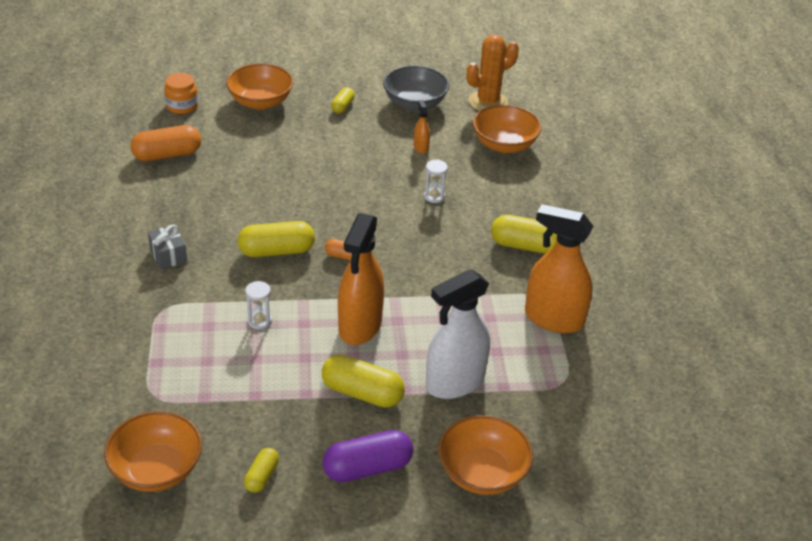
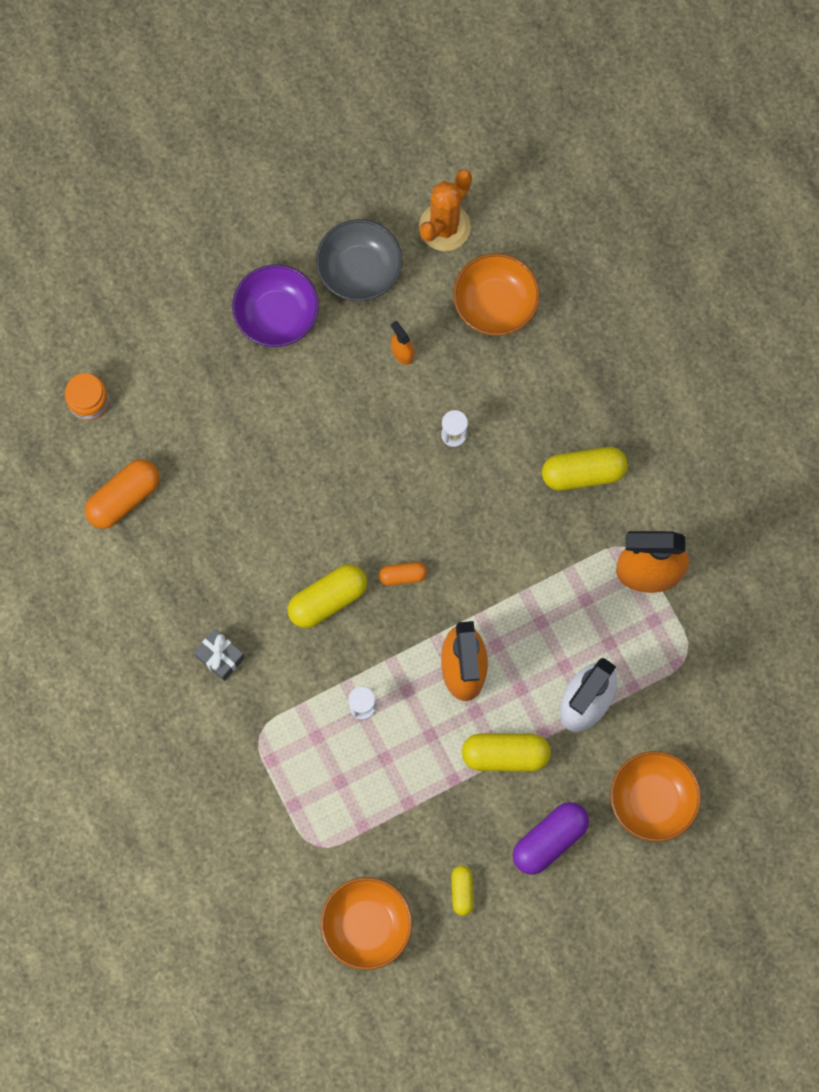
camera: 20 degrees left, 35 degrees up
(260, 102) = (176, 351): orange bowl -> none
(342, 106) = (277, 315): yellow capsule -> purple bowl

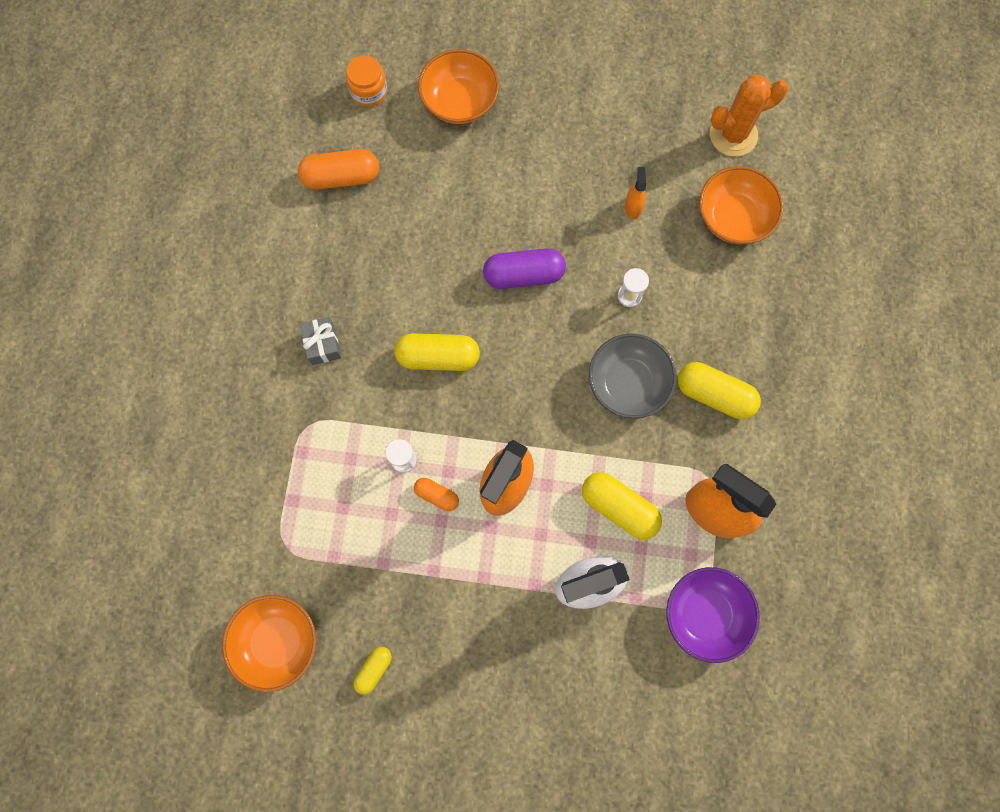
camera: 35 degrees right, 0 degrees up
(277, 315) = (555, 118): purple bowl -> purple bowl (705, 614)
(359, 270) = (643, 125): grey bowl -> grey bowl (628, 383)
(402, 576) = (510, 378): orange capsule -> orange capsule (437, 495)
(505, 754) = (490, 580): yellow capsule -> yellow capsule (619, 507)
(549, 840) = (476, 678): purple capsule -> purple capsule (524, 275)
(652, 800) = (586, 707): orange bowl -> orange bowl (459, 101)

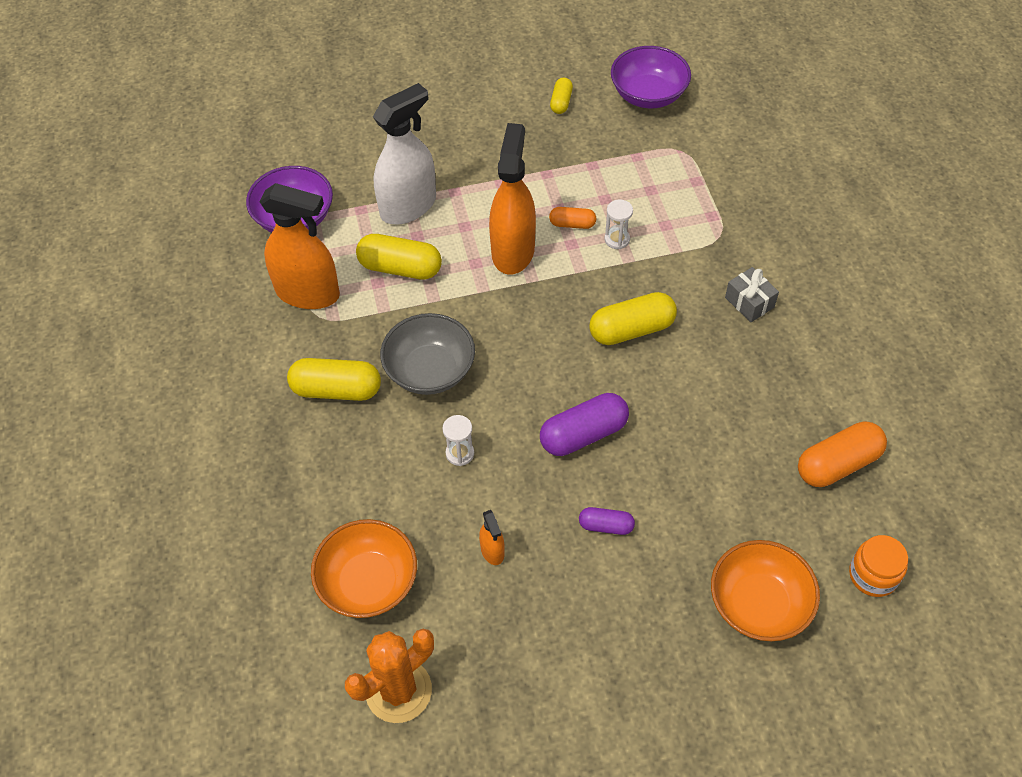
camera: 160 degrees right, 20 degrees down
(277, 641) = (648, 95): orange bowl -> purple bowl
(540, 195) = (606, 526): none -> purple capsule

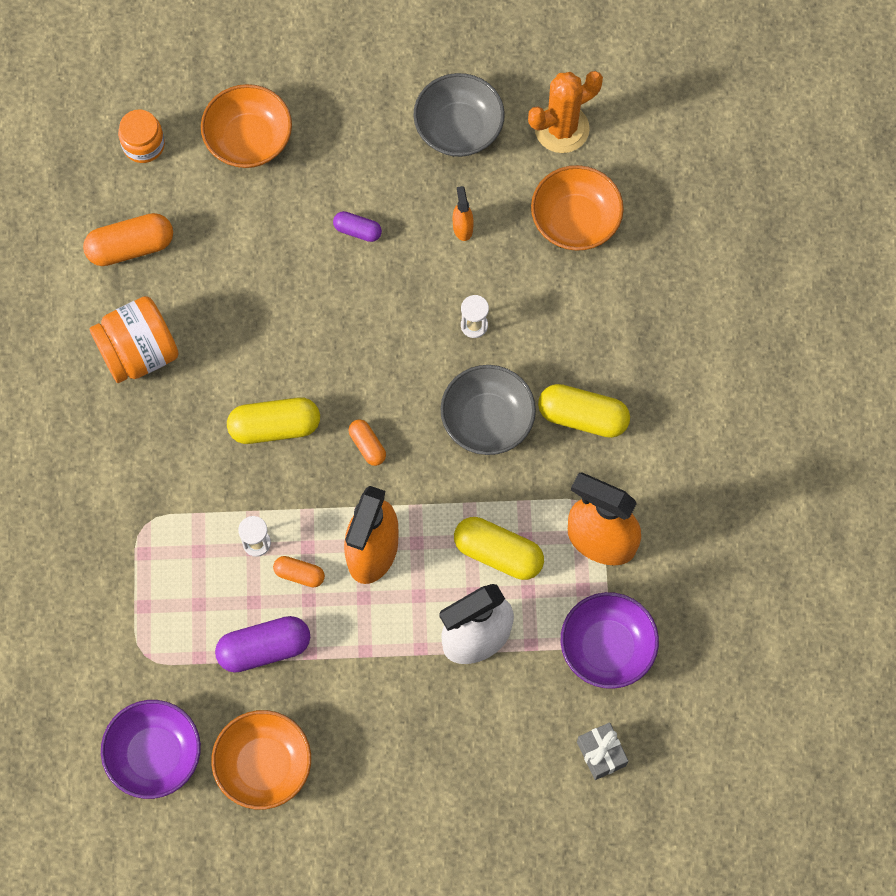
camera: 170 degrees left, 15 degrees up
(521, 666) = (458, 128): none -> grey bowl
(540, 329) = (367, 445): none -> orange capsule
(561, 102) = (264, 765): yellow capsule -> orange bowl
(583, 434) = (354, 322): purple capsule -> purple capsule (264, 648)
(749, 302) = (145, 434): grey gift -> grey gift (601, 753)
(785, 368) = (139, 352): none -> orange jar

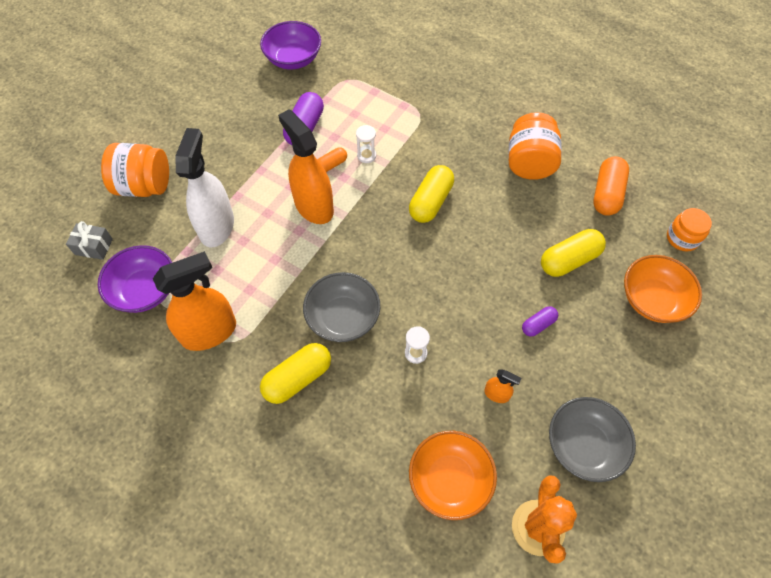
camera: 125 degrees right, 10 degrees down
(264, 765) = (245, 96): orange bowl -> none
(367, 445) = (380, 241): orange capsule -> none
(485, 771) = (144, 186): none -> orange jar
(498, 553) = (254, 269): yellow capsule -> yellow capsule (569, 260)

